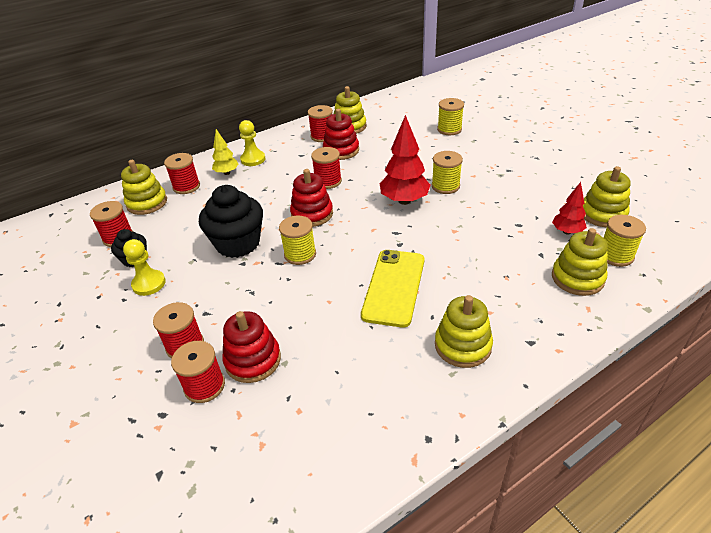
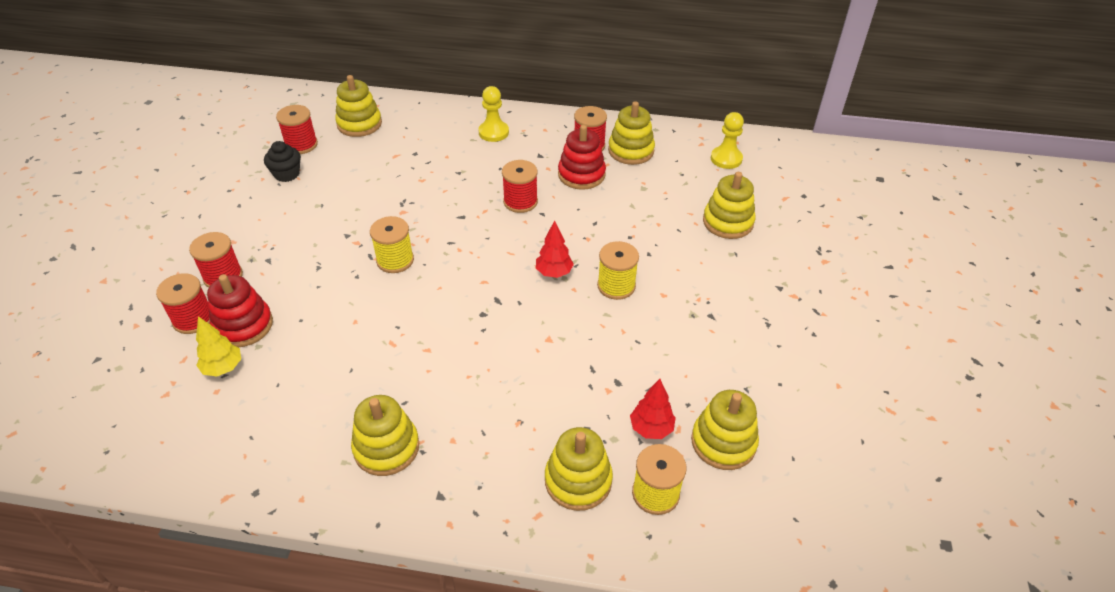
camera: 40 degrees right, 5 degrees up
(149, 284) = (268, 204): yellow pawn -> yellow pawn (726, 159)
(186, 186) = (406, 127): red spool -> none
(227, 173) = (454, 133): yellow tree -> yellow tree (223, 368)
(238, 243) = (367, 213): black cupcake -> none
(312, 214) = (459, 227): red stacking toy -> none
(394, 287) = (416, 350): yellow phone -> none
(404, 201) = (554, 273): red tree -> red tree, size x0.58
(449, 129) = (728, 222): yellow spool -> yellow stacking toy

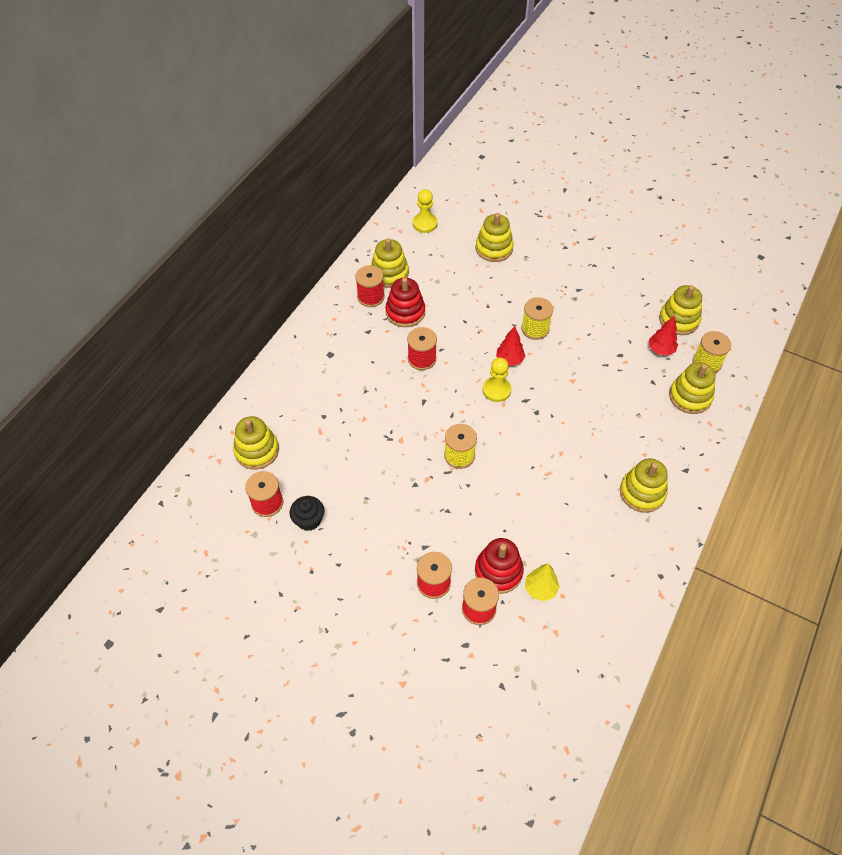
camera: 70 degrees left, 10 degrees up
(493, 132) = (321, 354): yellow pawn -> yellow pawn (496, 390)

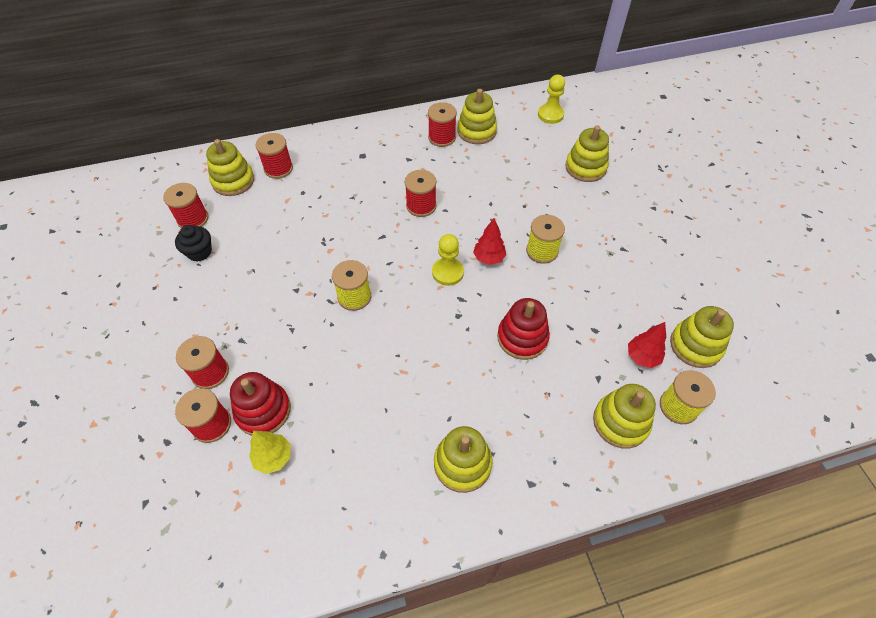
camera: 45 degrees right, 0 degrees up
(279, 413) = (278, 168): none -> red spool
(405, 312) = (453, 165): red stacking toy -> red stacking toy (522, 338)

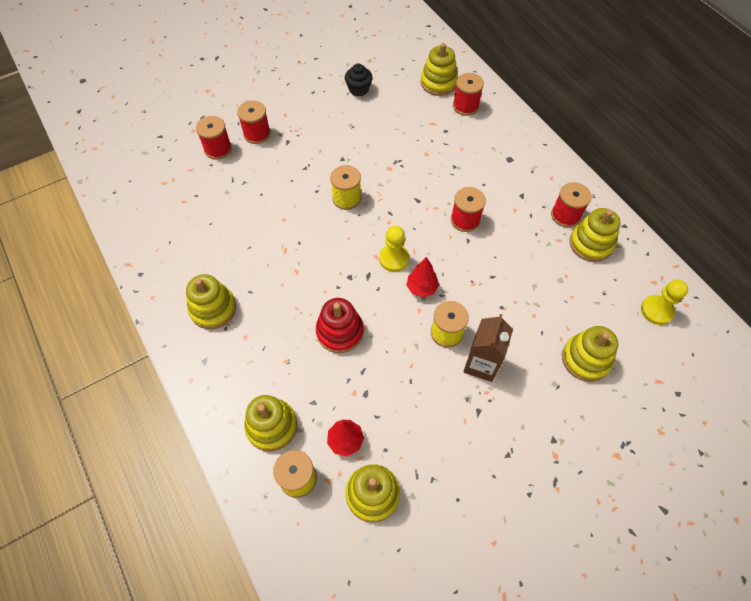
camera: 75 degrees right, 5 degrees up
(193, 219) = (389, 74): red spool -> none
(263, 410) = (233, 173): red stacking toy -> none
(273, 457) = (199, 191): yellow tree -> none
(578, 234) = (481, 364): none -> brown carton

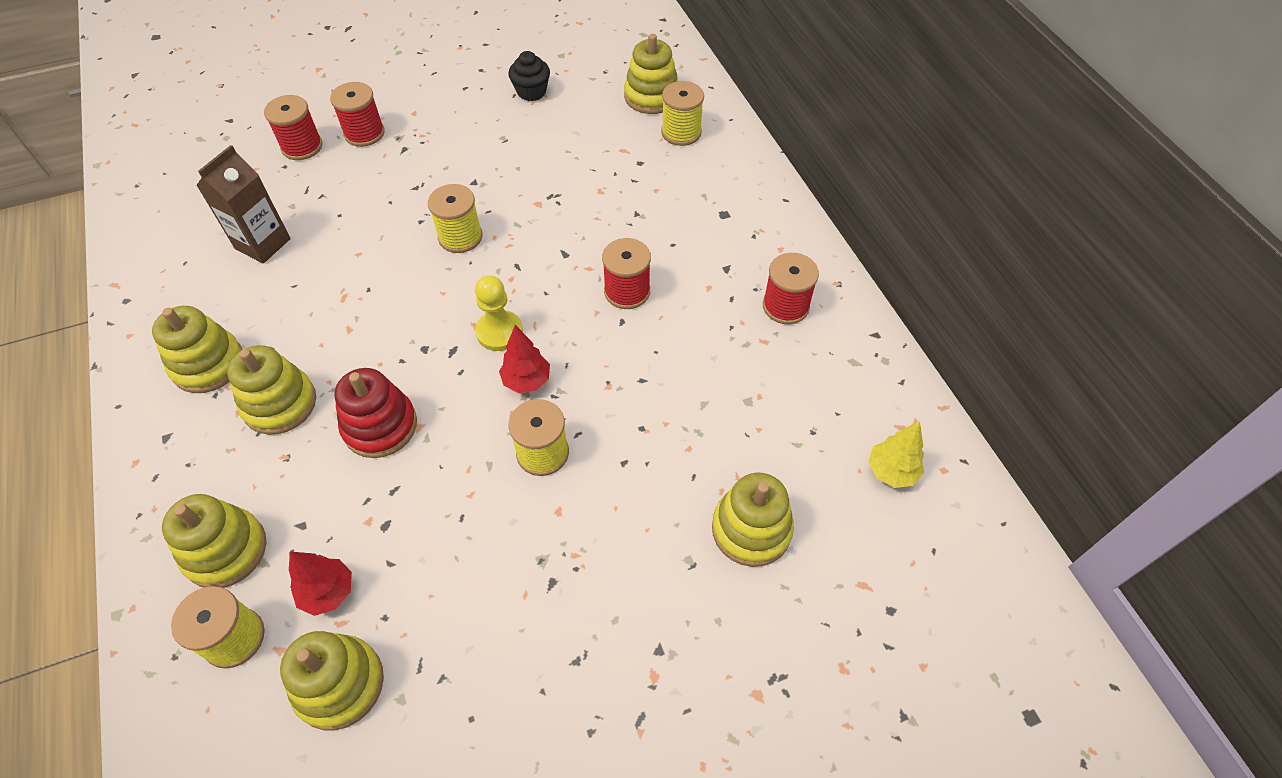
camera: 10 degrees right, 5 degrees down
(465, 106) = (681, 132): red spool -> yellow spool
(481, 364) = (580, 510): brown carton -> brown carton (263, 244)
(591, 244) = (813, 354): yellow stacking toy -> yellow stacking toy (279, 404)
(656, 310) = (891, 471): yellow pawn -> yellow tree

